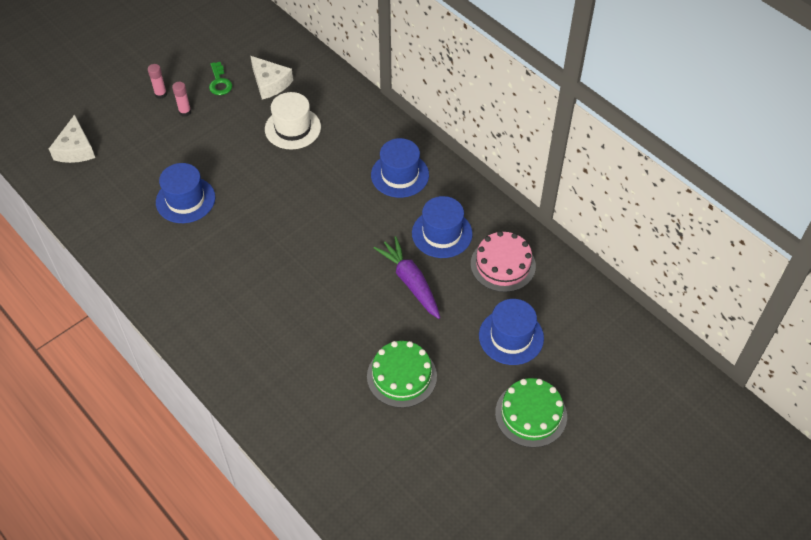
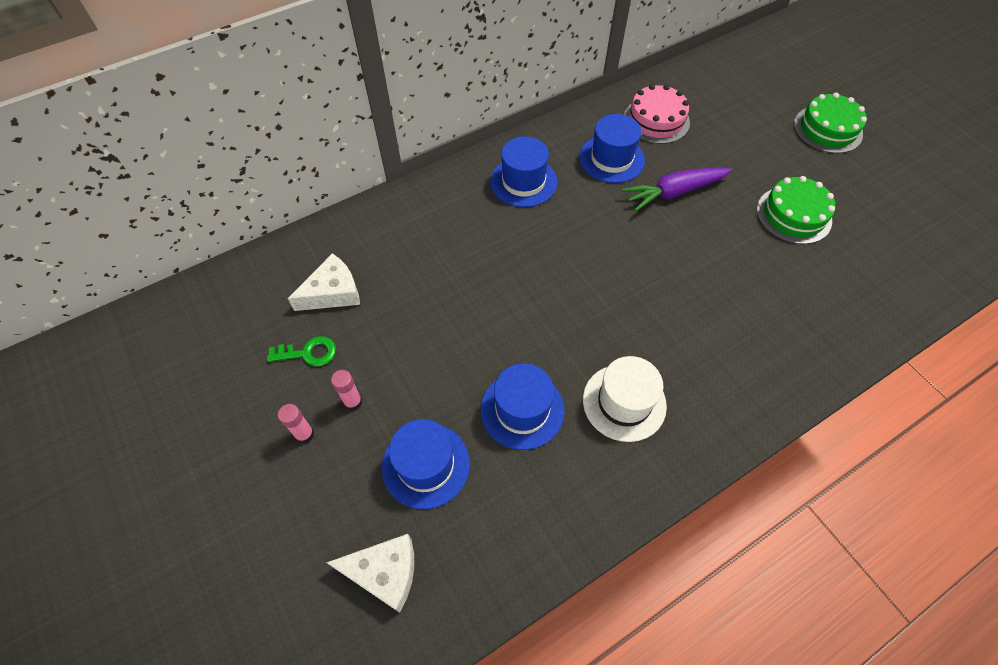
camera: 80 degrees left, 5 degrees up
(293, 128) = (423, 274): white hat -> white hat (624, 402)
(511, 337) = (742, 128): blue hat -> blue hat (426, 465)

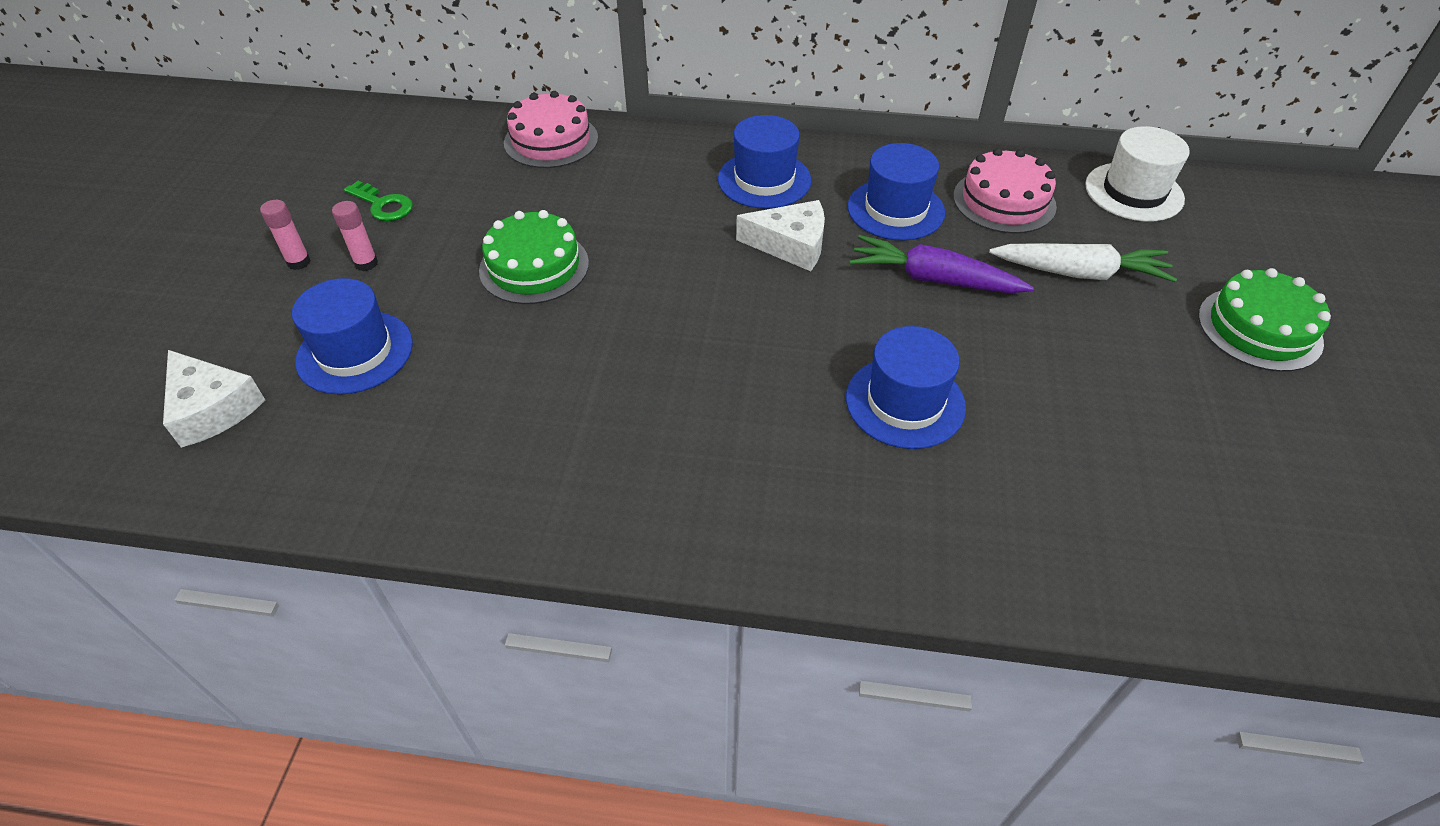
camera: 40 degrees right, 10 degrees down
(333, 292) = (463, 172): white cheese -> white cheese (791, 245)
(362, 232) = (551, 140): none -> pink cake
(522, 410) = (497, 368): blue hat -> blue hat (905, 402)
(624, 402) = (605, 433): white hat -> white hat (1134, 192)
(731, 144) = (1079, 273): none -> white carrot
(793, 215) = (1075, 389): green cake -> green cake (534, 266)

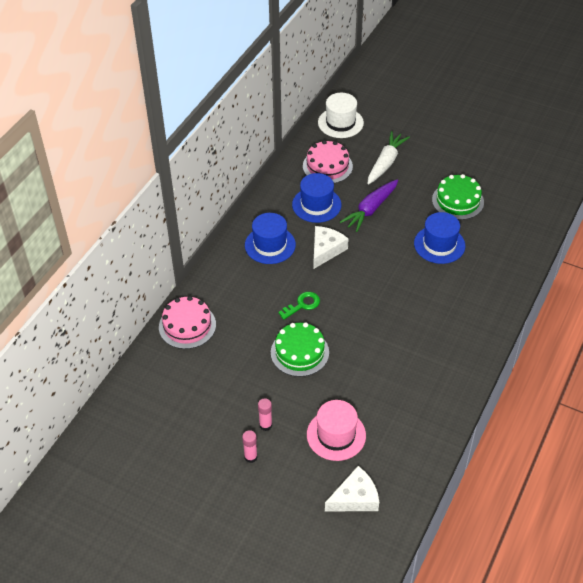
camera: 70 degrees left, 0 degrees up
(355, 352) = (336, 435): blue hat -> pink hat
(383, 205) = (214, 413): green key -> green key (302, 305)
(1259, 328) = (437, 128): green cake -> green cake (457, 201)

